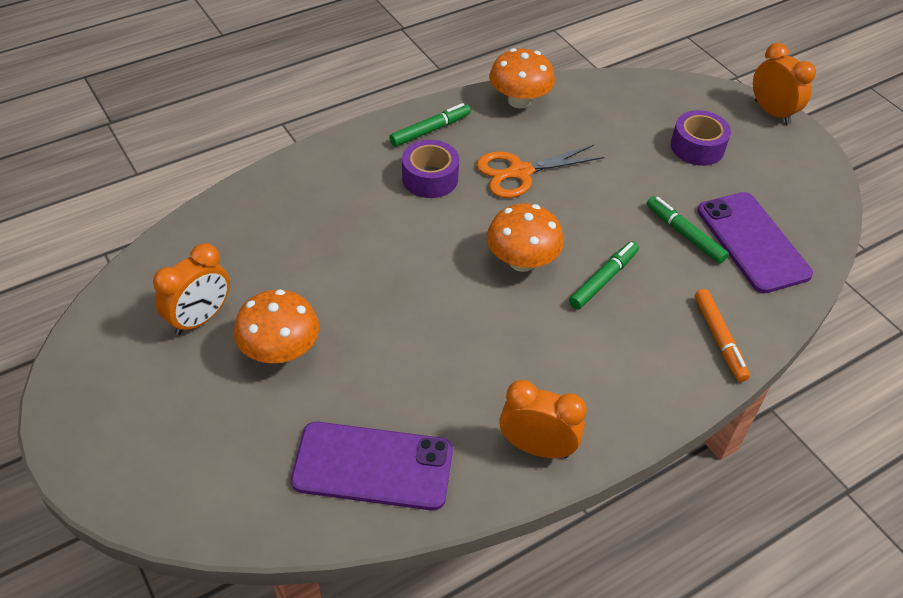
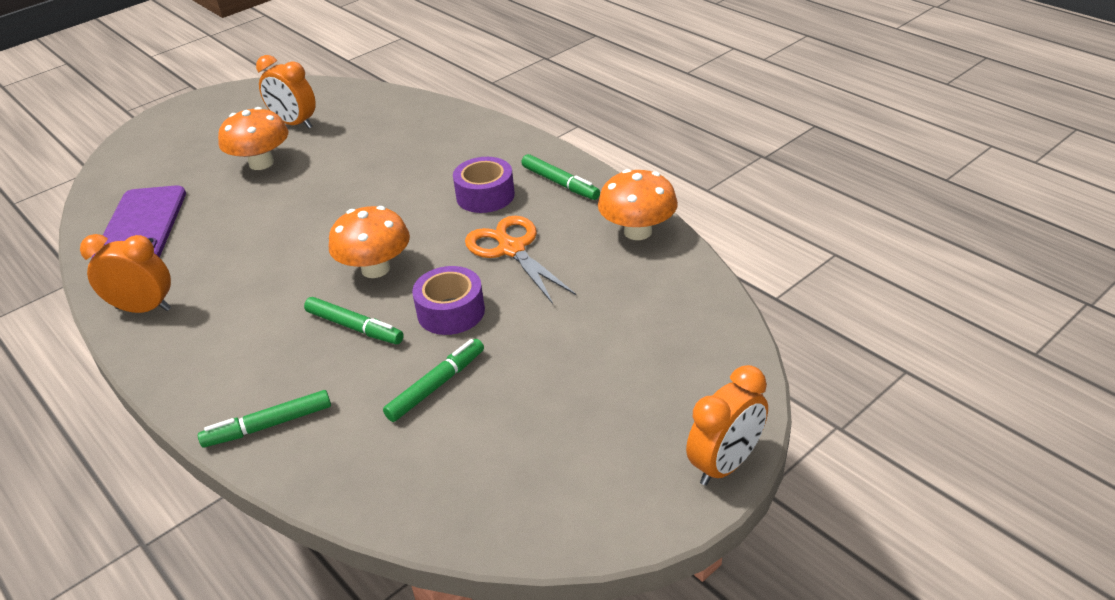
camera: 85 degrees right, 10 degrees down
(537, 447) = (143, 308): orange clock -> orange clock turned 90 degrees counterclockwise
(697, 147) = (609, 387): purple tape -> purple tape (451, 312)
(719, 339) = (268, 425): orange marker -> green marker
(752, 242) = (433, 450): purple phone -> none

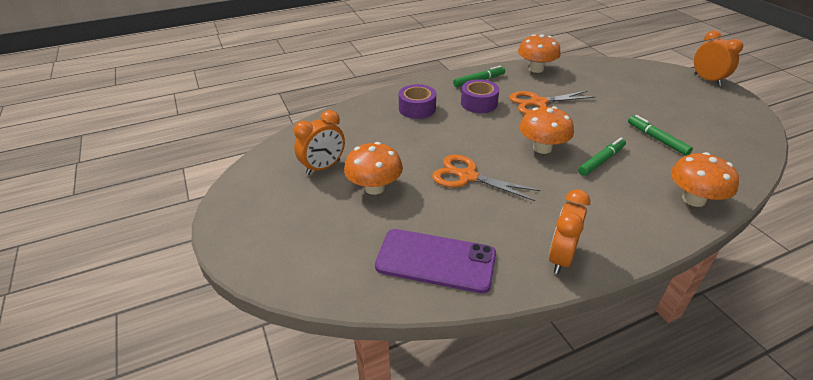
camera: 75 degrees left, 0 degrees up
(268, 425) = (693, 199): green marker -> orange mushroom
(293, 219) = (467, 176): none -> orange scissors
(451, 312) = (592, 127): purple tape -> purple tape (417, 108)

